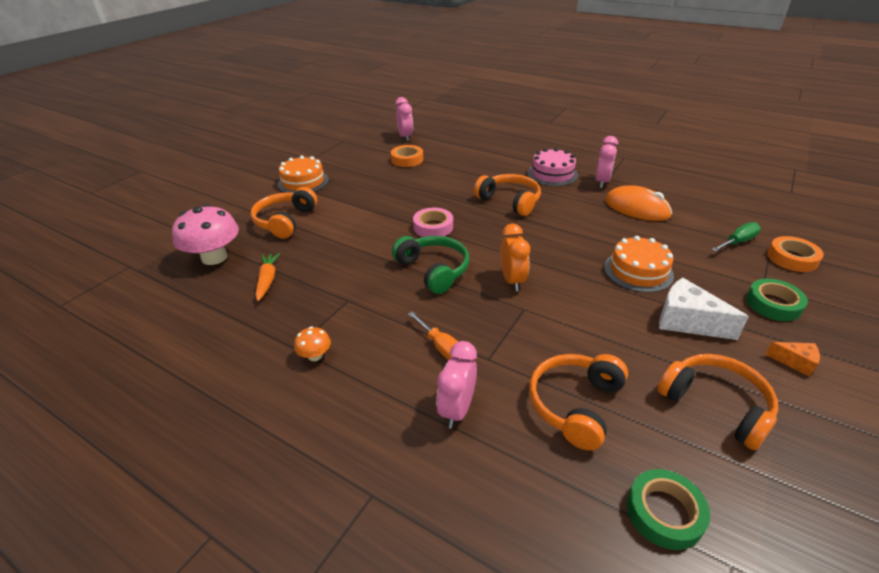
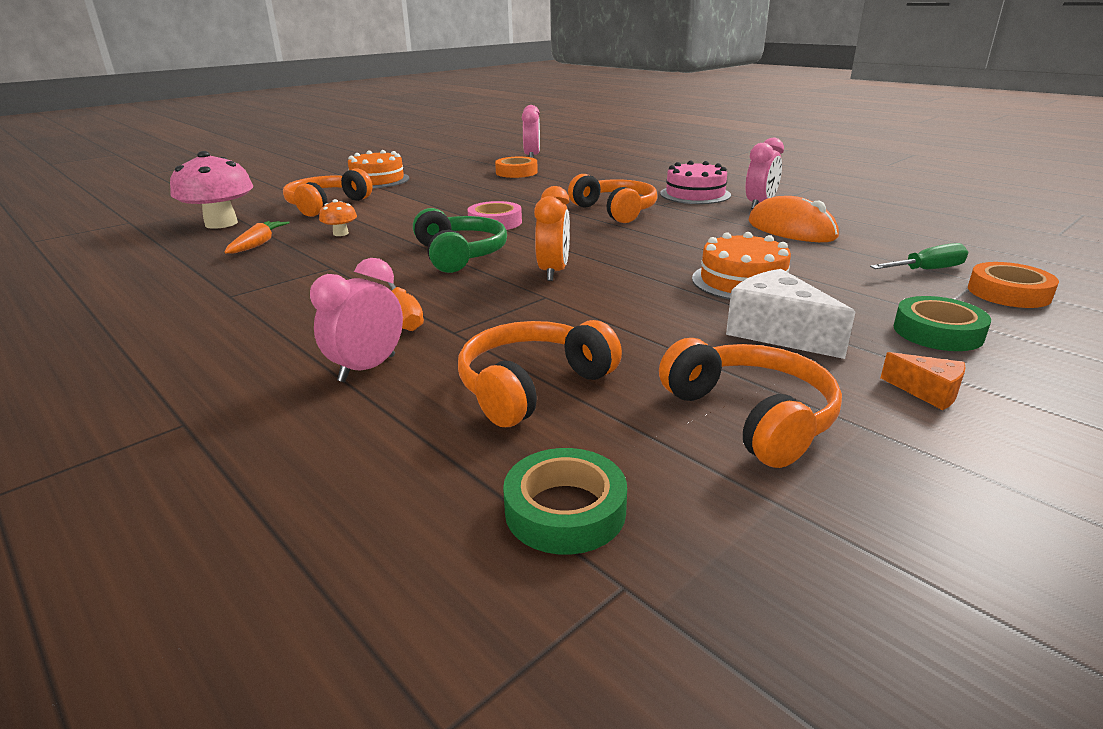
camera: 15 degrees right, 10 degrees down
(315, 355) = (246, 304): orange mushroom -> orange mushroom (341, 233)

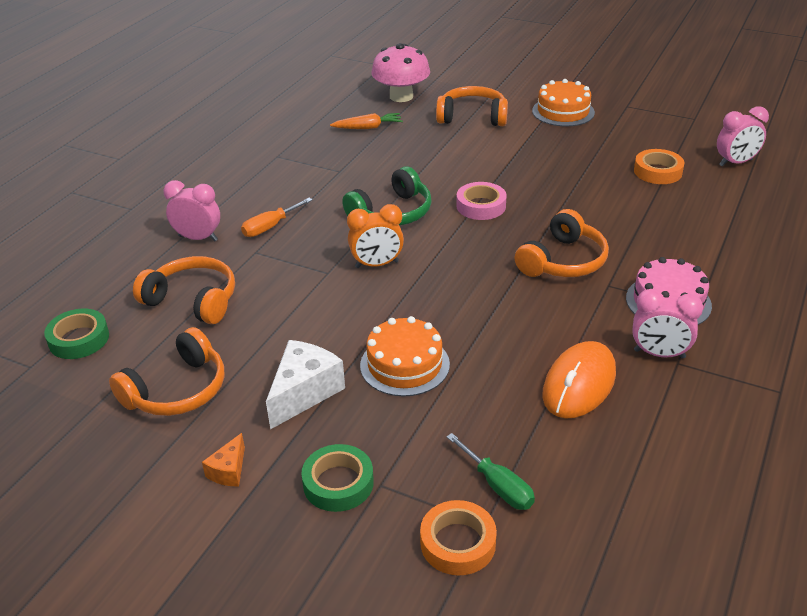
camera: 70 degrees right, 10 degrees up
(341, 233) = (409, 149): orange mushroom -> none

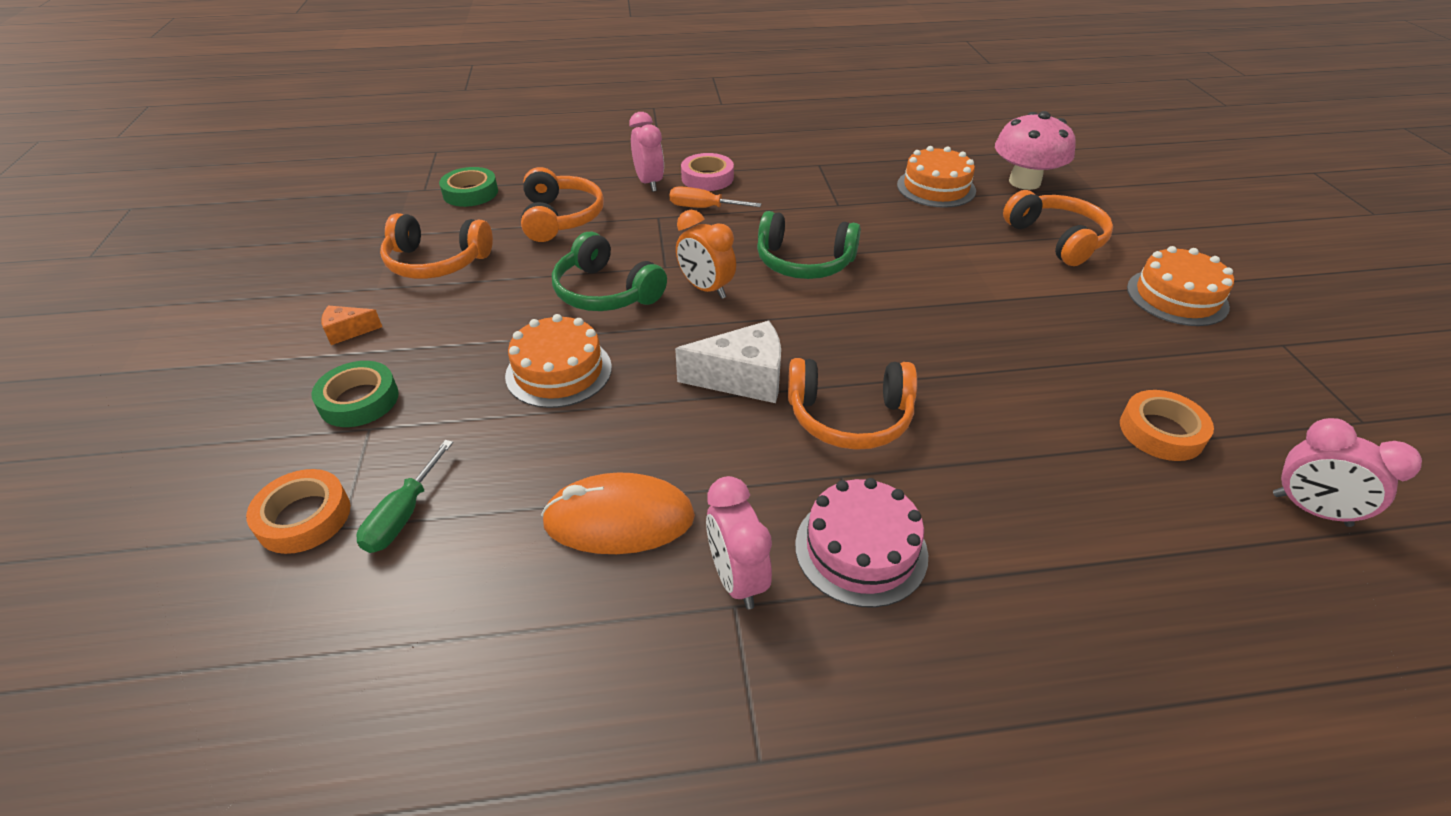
camera: 55 degrees right, 5 degrees up
(304, 392) = (475, 328): white cheese -> white cheese (743, 379)
(329, 311) = (605, 292): none -> green headphones
(367, 127) = (936, 188): orange carrot -> orange cake
(481, 206) = (887, 313): pink tape -> pink tape (707, 178)

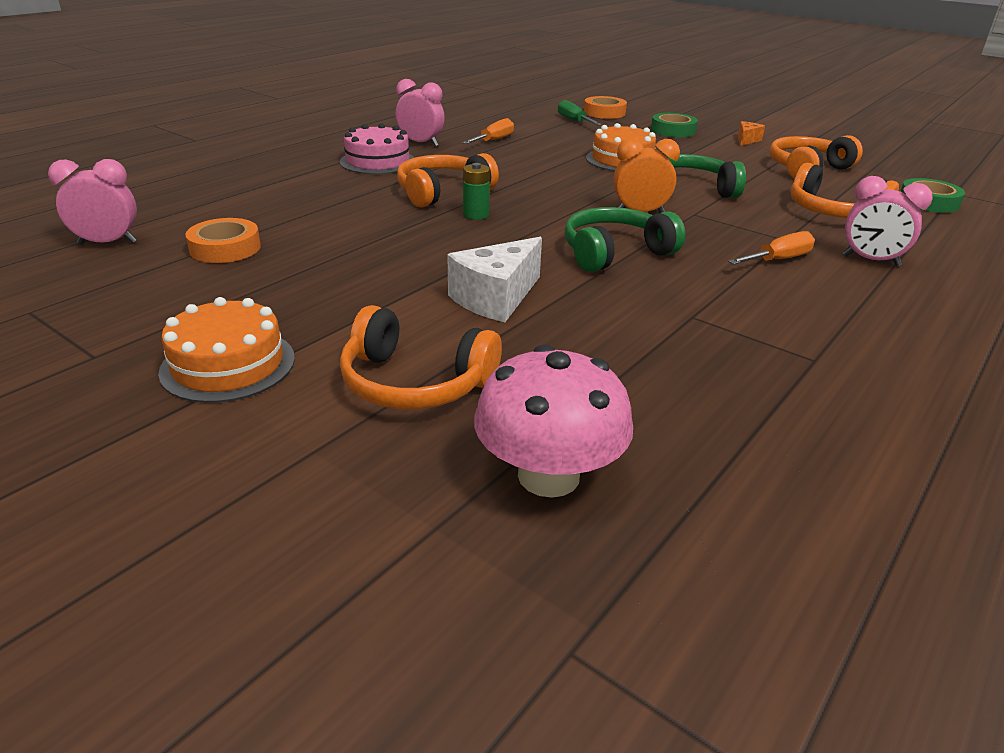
camera: 135 degrees right, 10 degrees down
(619, 520) = (494, 140): orange mouse -> orange screwdriver
(707, 178) = (851, 287): pink tape -> none
(743, 379) = (527, 186): white cheese -> white cheese (496, 298)
(858, 359) = (476, 215): none -> green battery
(936, 188) = (641, 394): orange cake -> none

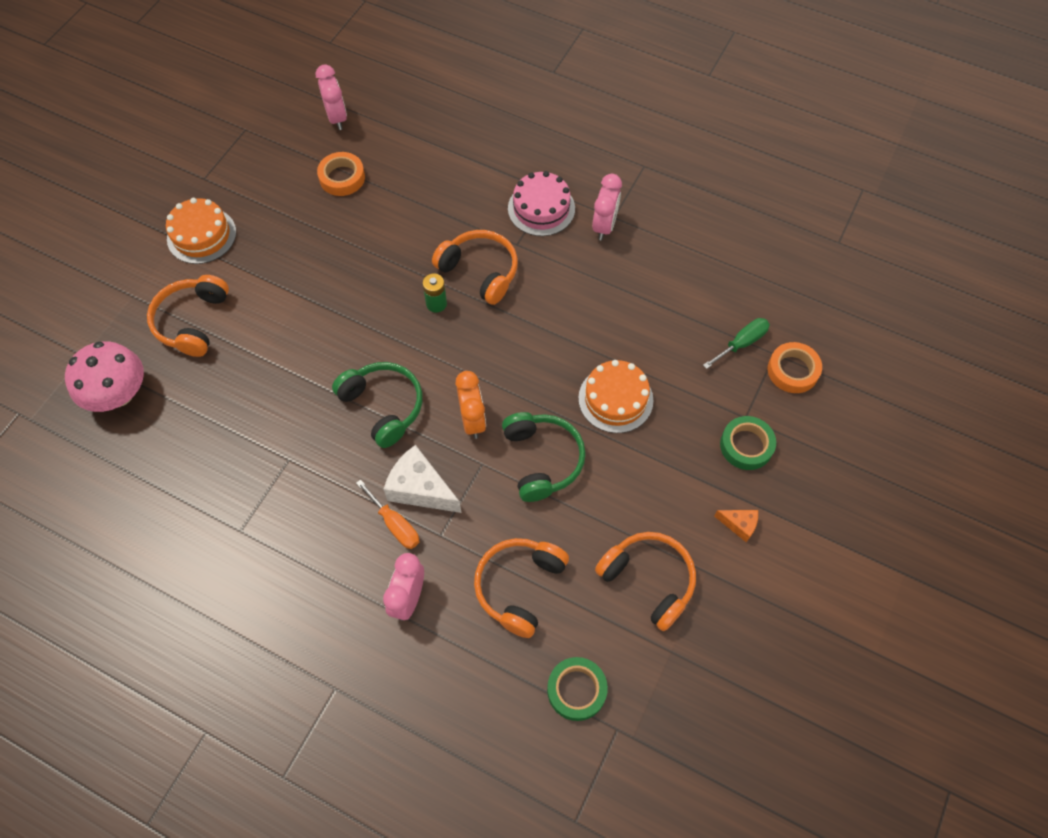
camera: 80 degrees right, 30 degrees up
(494, 140) = (638, 281): orange screwdriver -> none
(496, 298) = (296, 341): white cheese -> white cheese (420, 489)

